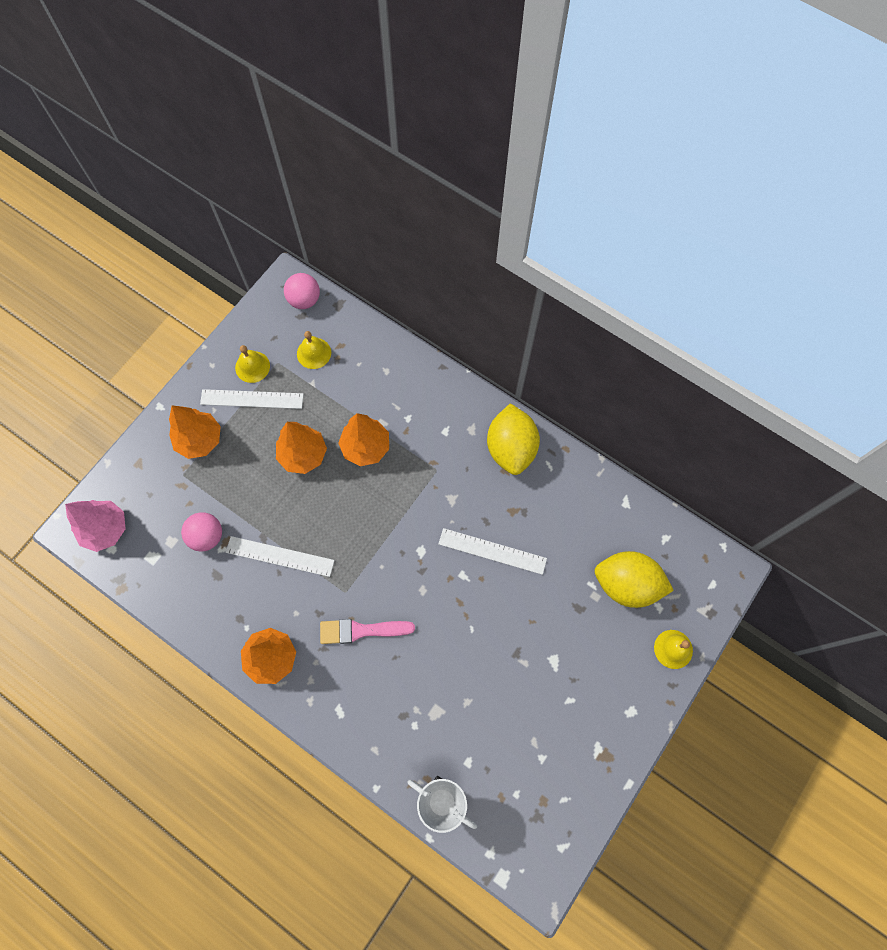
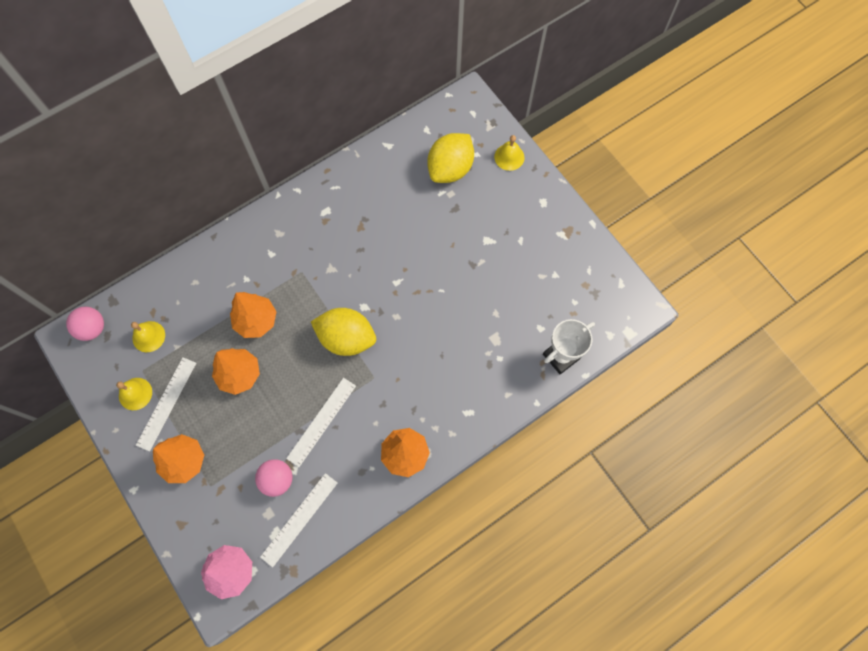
camera: 70 degrees left, 0 degrees up
(361, 630) = (410, 374): pink brush -> none
(492, 551) = (386, 253): white ruler -> white ruler (299, 519)
(511, 448) = (308, 209): yellow lemon -> yellow lemon (346, 338)

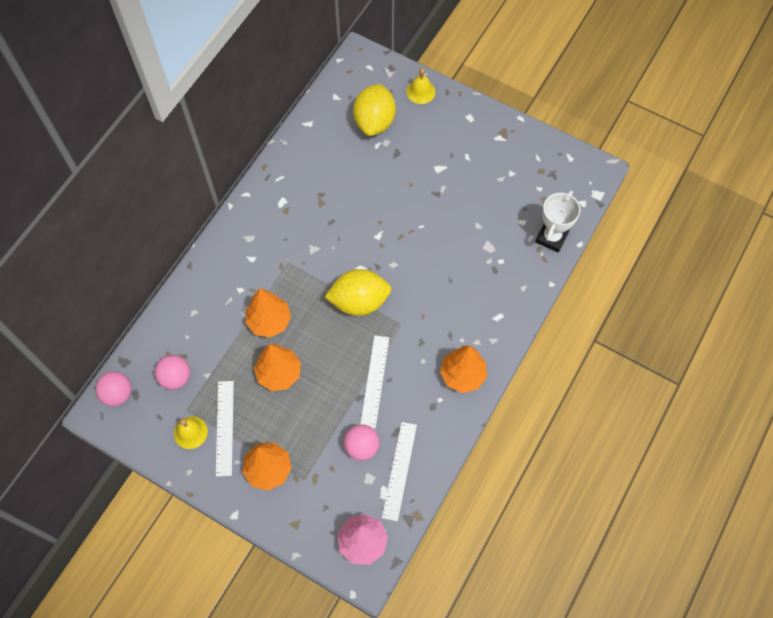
camera: 25 degrees left, 5 degrees down
(148, 336) = (176, 377): yellow bell -> pink ball

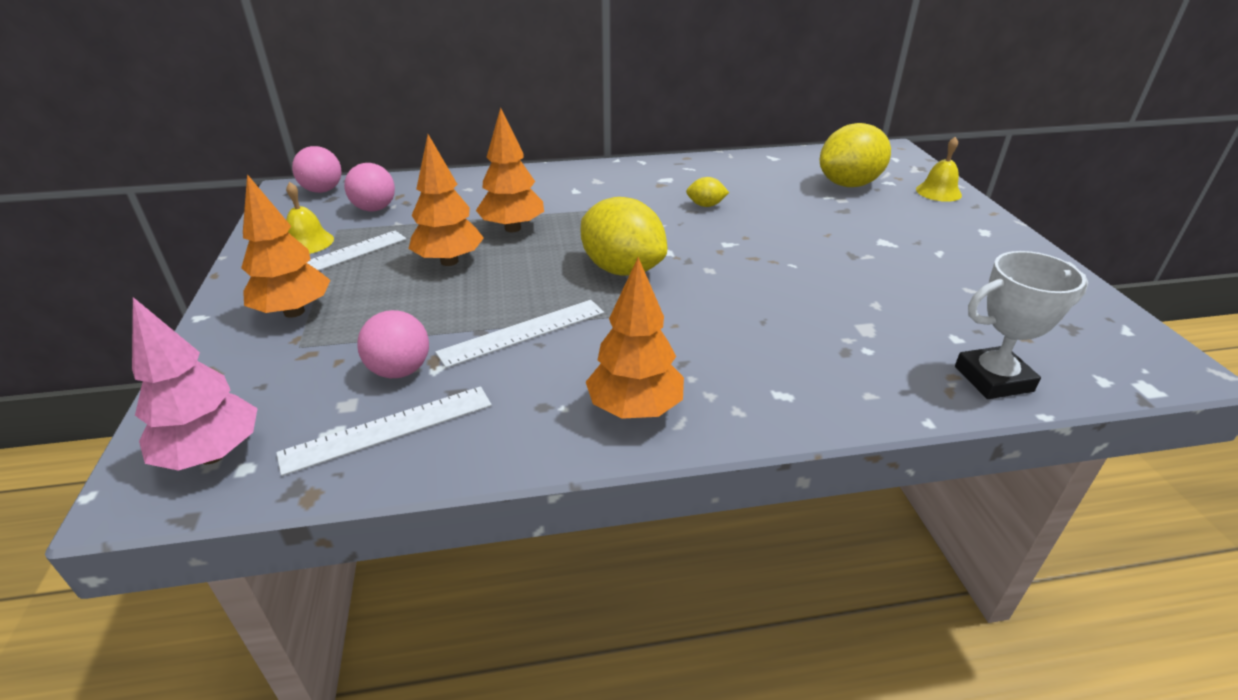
camera: 50 degrees right, 30 degrees down
(331, 210) = (705, 205): none -> yellow lemon

